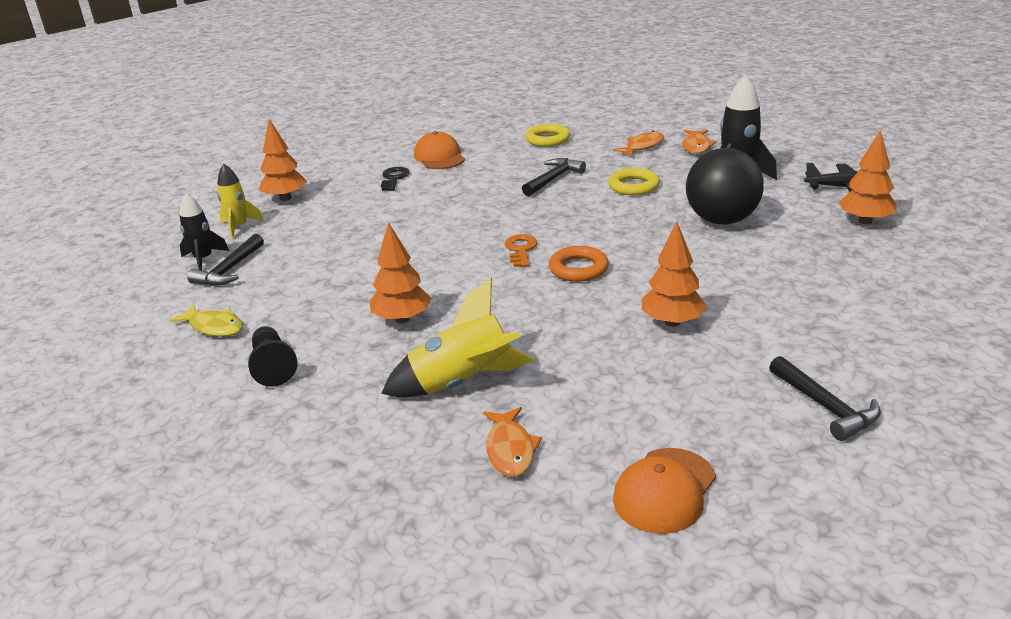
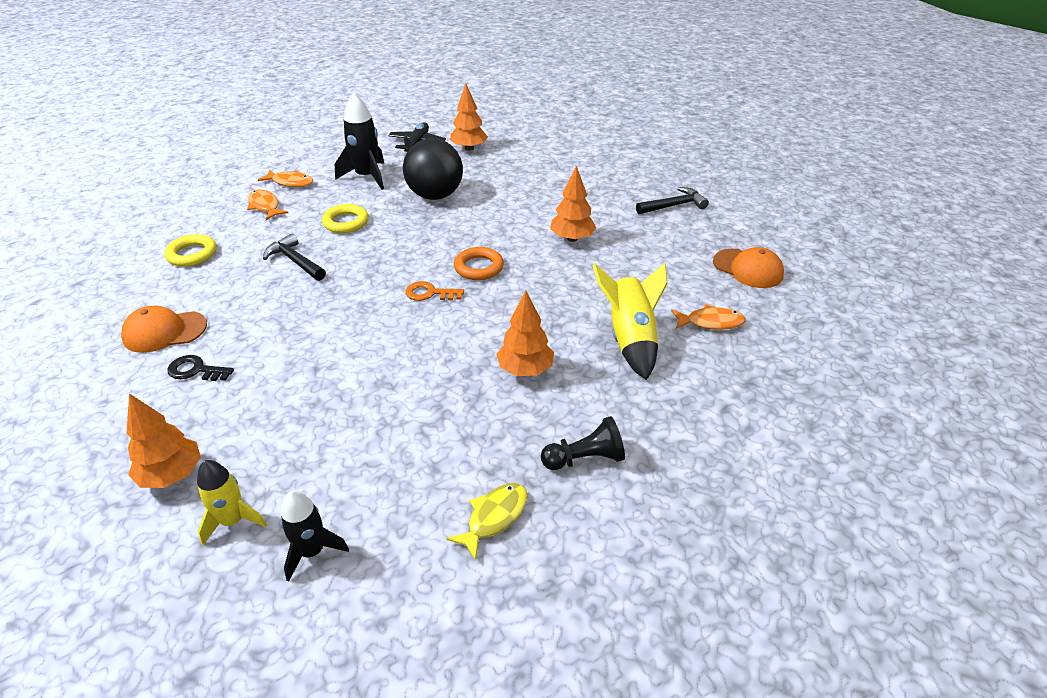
camera: 85 degrees left, 10 degrees up
(229, 270) = (358, 518): black hammer -> none

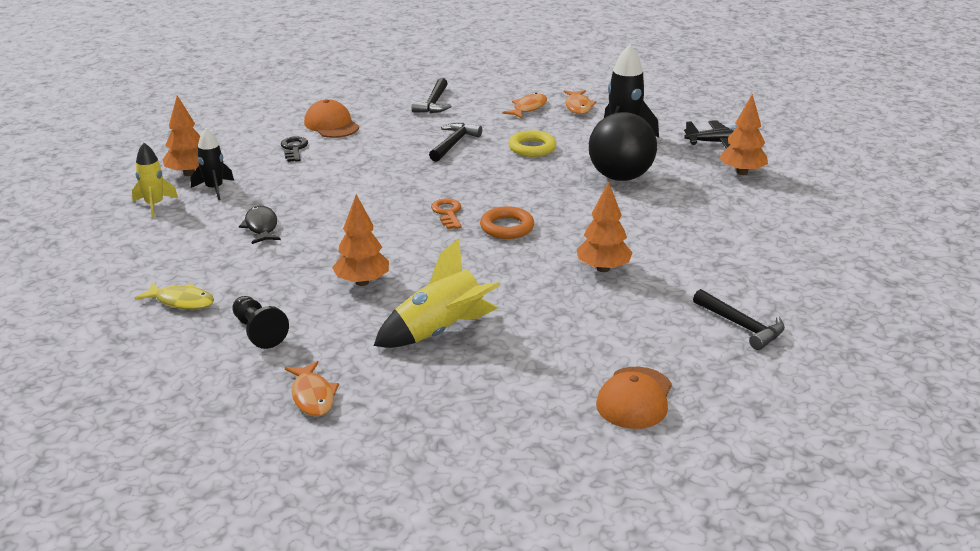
camera: 70 degrees right, 10 degrees down
(192, 254) = (433, 103): yellow ring -> black hammer
(312, 551) = (134, 239): black rocket -> black rocket (214, 189)
(365, 425) = (261, 227): none -> black fish
(711, 322) = (501, 380): orange fish -> orange fish (313, 396)

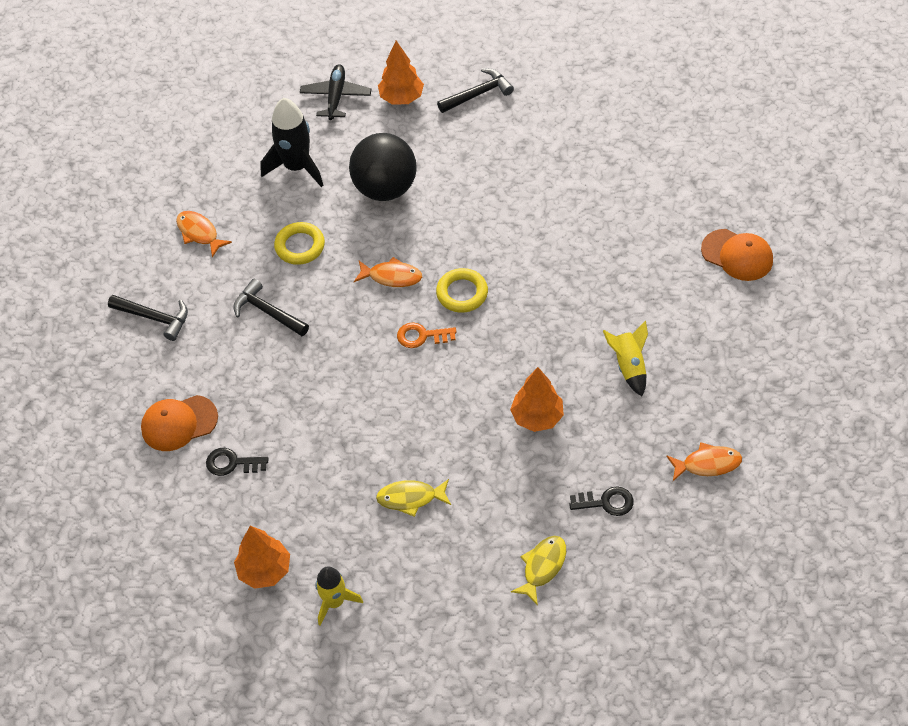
camera: 75 degrees left, 25 degrees up
(214, 189) = (311, 543): black rocket -> none
(258, 332) = (606, 502): black pawn -> black key
(261, 227) = (410, 498): black fish -> yellow fish
(440, 332) = (629, 366): yellow rocket -> yellow rocket, size x0.64
(507, 227) = (462, 293): orange ring -> yellow ring
(578, 107) = (211, 189): orange fish -> orange fish (392, 276)
(603, 268) = (551, 236): orange tree -> none
(741, 326) = (654, 168): black hammer -> black hammer (478, 94)

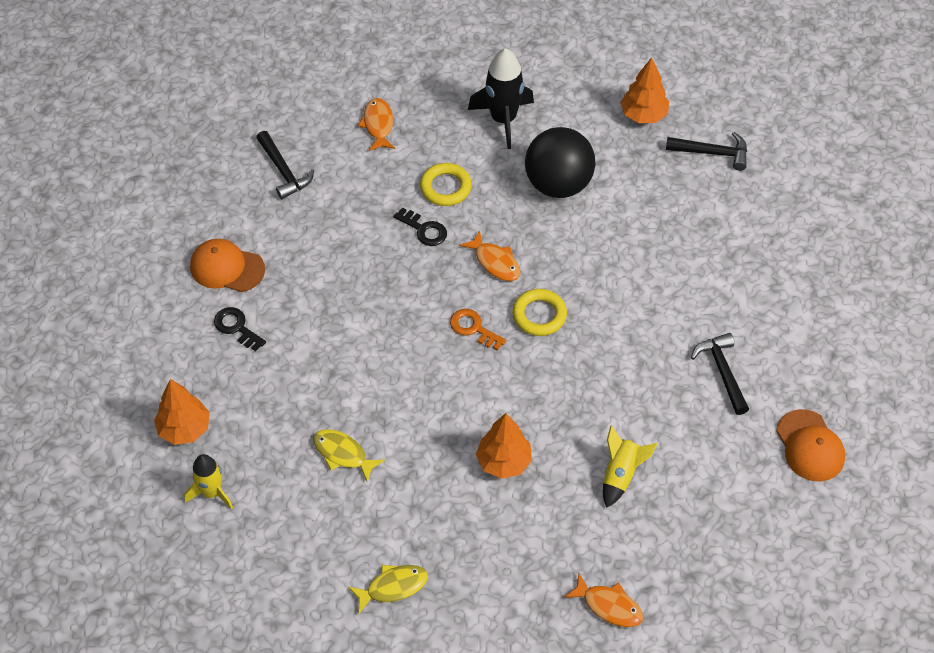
camera: 35 degrees right, 0 degrees up
(268, 312) = (372, 225): black hammer -> black hammer (722, 372)
(336, 97) = (589, 80): black plane -> none
(606, 502) = (493, 574): black key -> black key (424, 230)

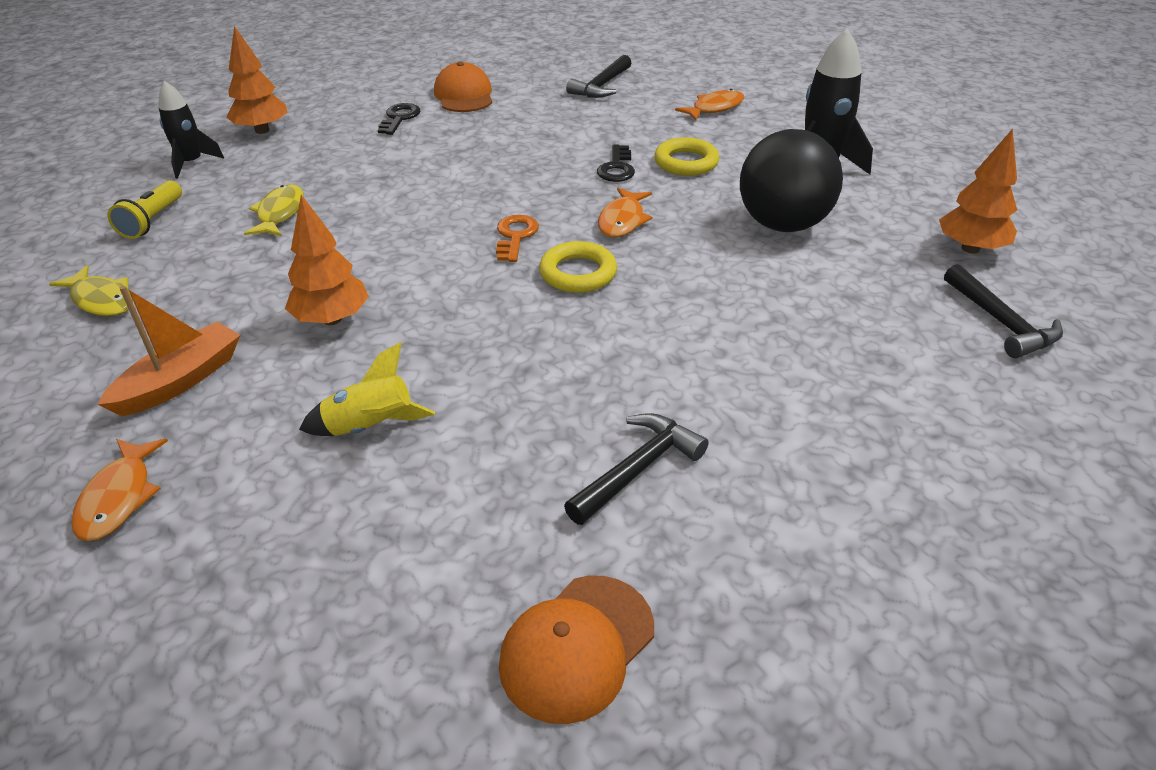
camera: 60 degrees right, 15 degrees down
(212, 493) = (192, 163): yellow rocket -> black rocket
(296, 538) = (152, 221): none -> yellow flashlight
(518, 557) = (181, 380): none -> orange boat

